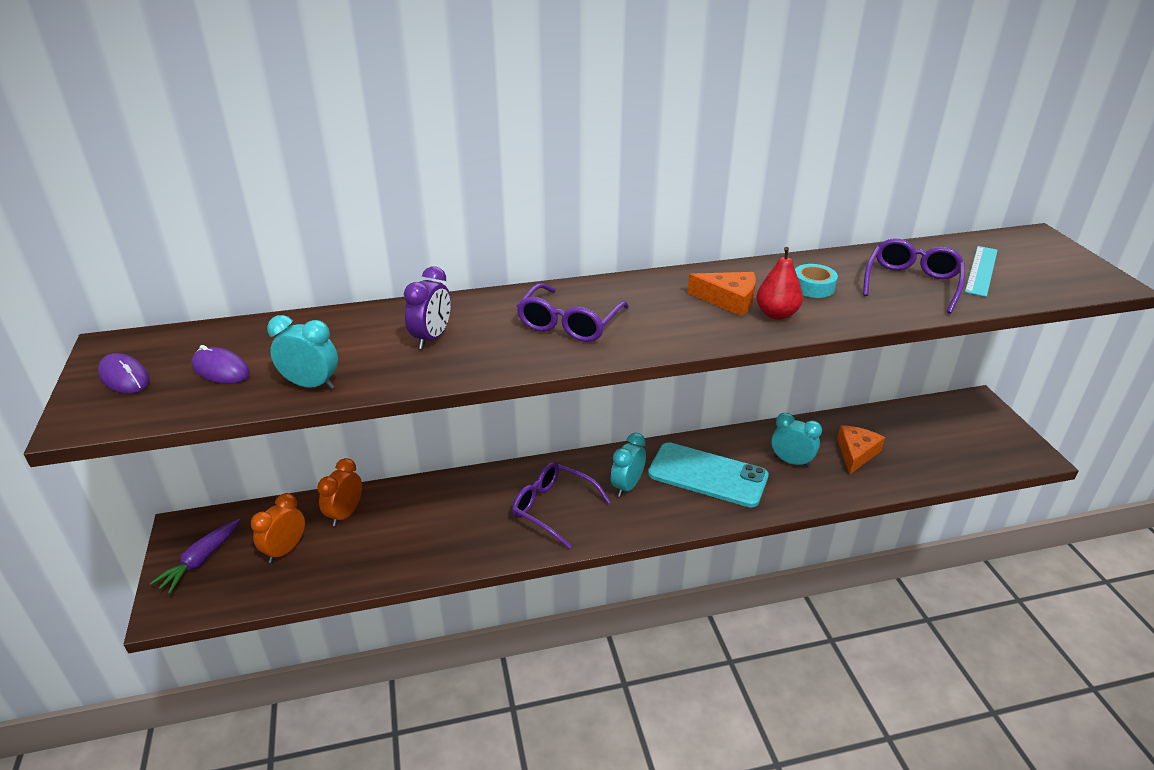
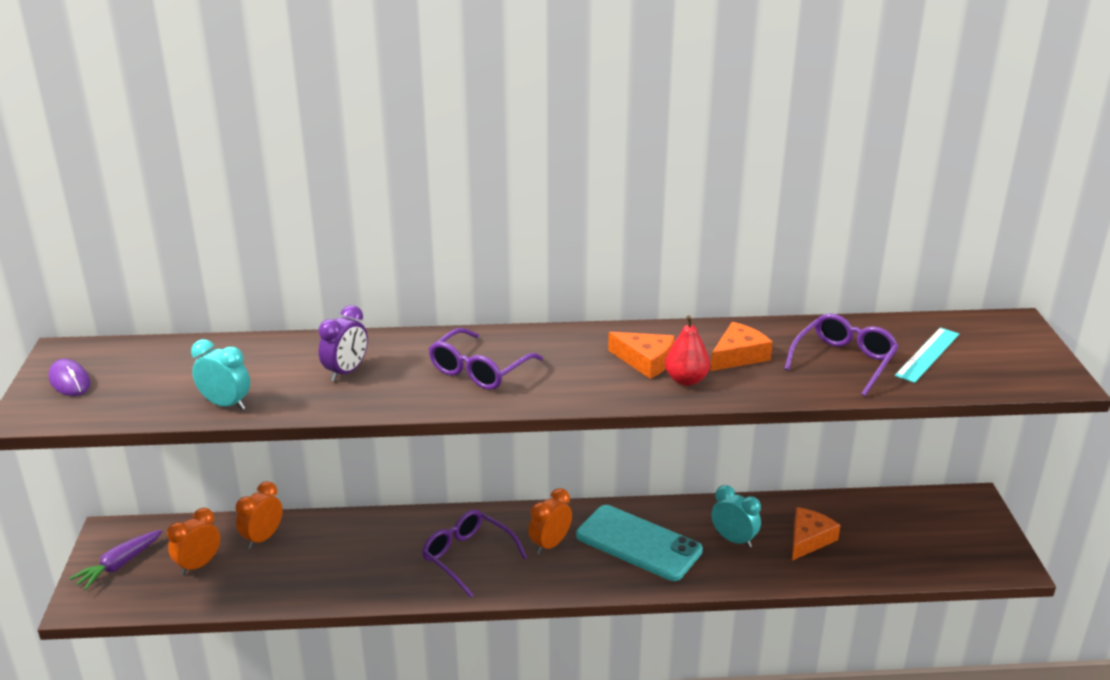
camera: 10 degrees right, 5 degrees down
(221, 370) = (152, 382): purple mouse -> none
(627, 486) = (550, 544): turquoise clock -> orange clock
(813, 287) = (738, 356): turquoise tape -> orange cheese

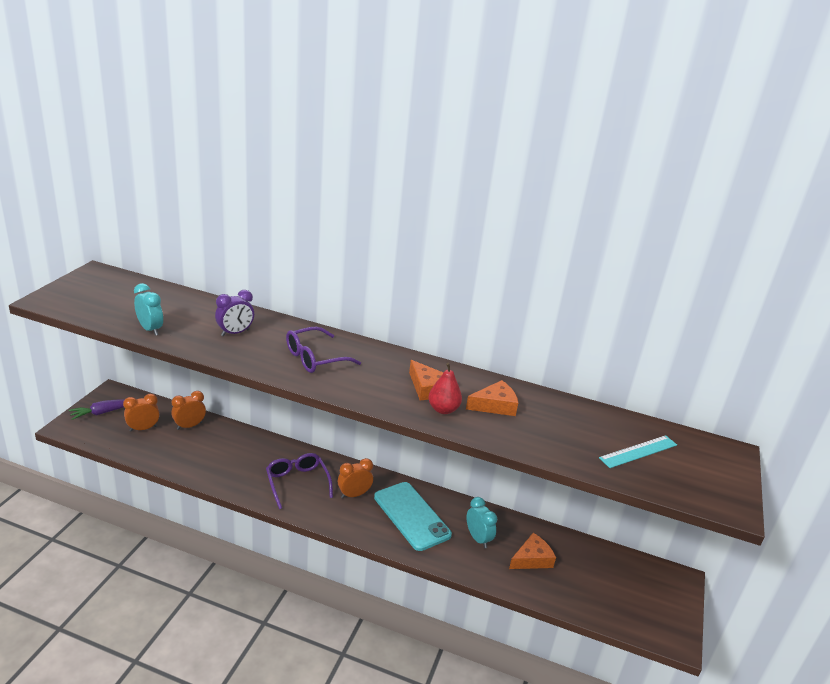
camera: 20 degrees right, 0 degrees up
(70, 381) = (83, 289): purple mouse -> none
(844, 361) = (569, 435): purple glasses -> none

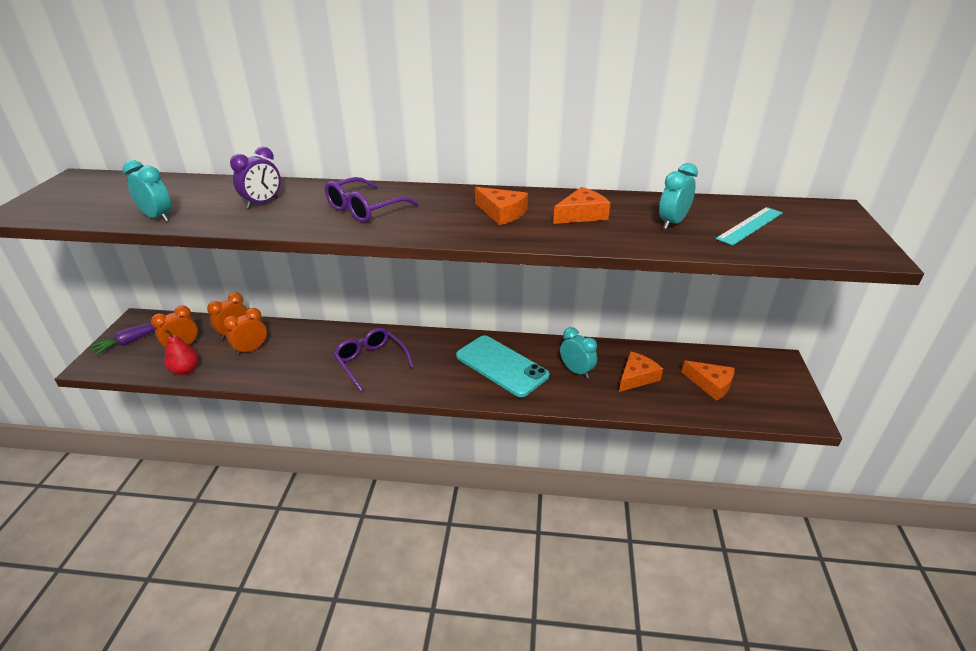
camera: 10 degrees left, 5 degrees up
(354, 494) = (435, 359): orange clock -> orange clock (251, 349)
(443, 409) = (529, 228): red pear -> red pear (185, 370)
(570, 432) = (672, 223): none -> turquoise clock
(599, 584) = (710, 384): none -> orange cheese

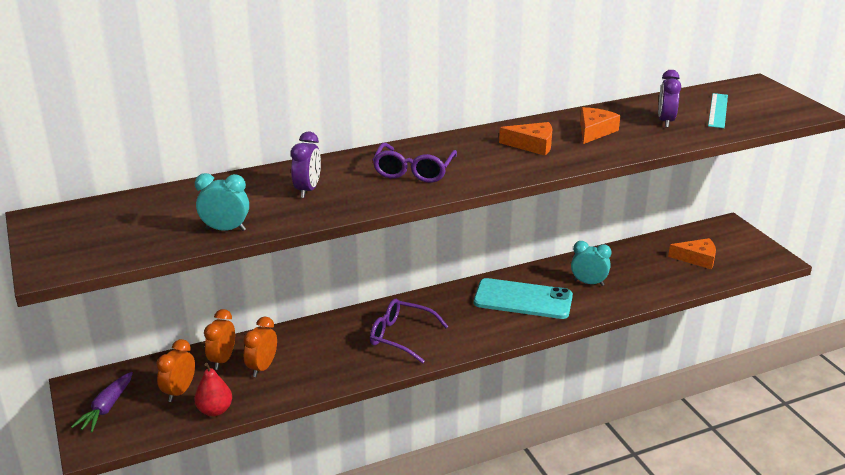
camera: 30 degrees left, 5 degrees down
(636, 377) = (639, 271): orange cheese -> none
(672, 223) = (665, 121): turquoise clock -> purple clock

